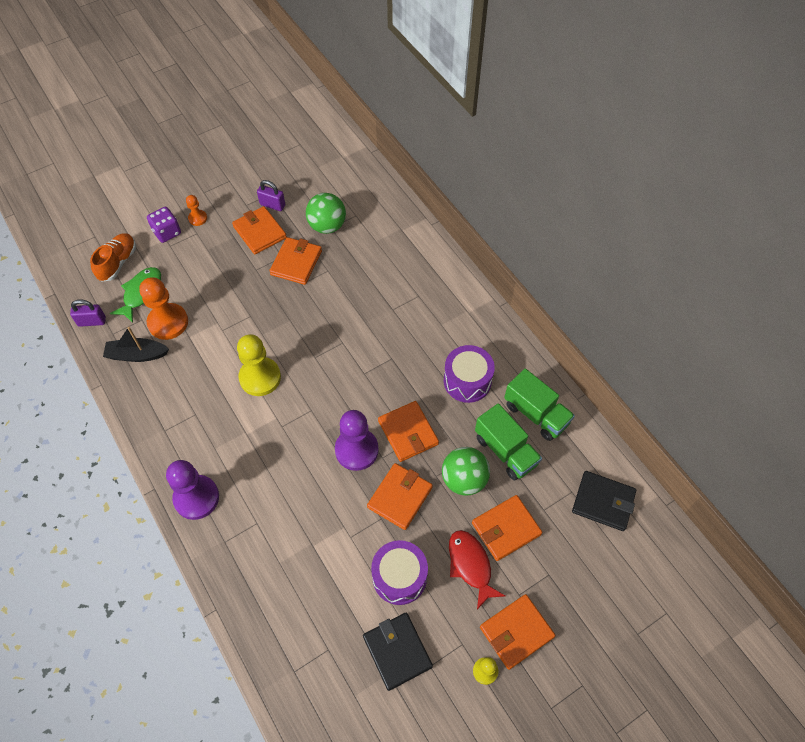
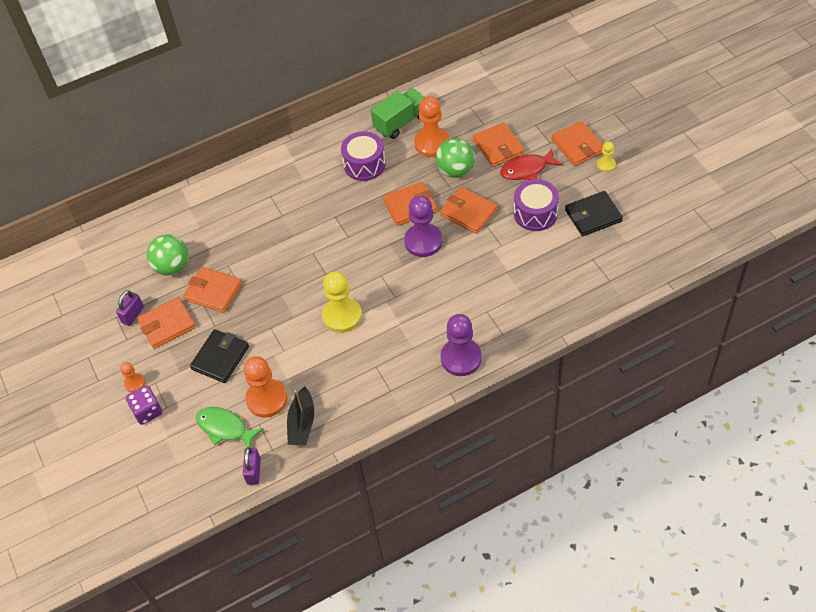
camera: 80 degrees left, 5 degrees down
(118, 263) = (179, 456): orange shoe -> none
(505, 451) = (432, 143): green truck -> orange pawn
(603, 502) = (479, 89): black wallet -> black wallet (220, 358)

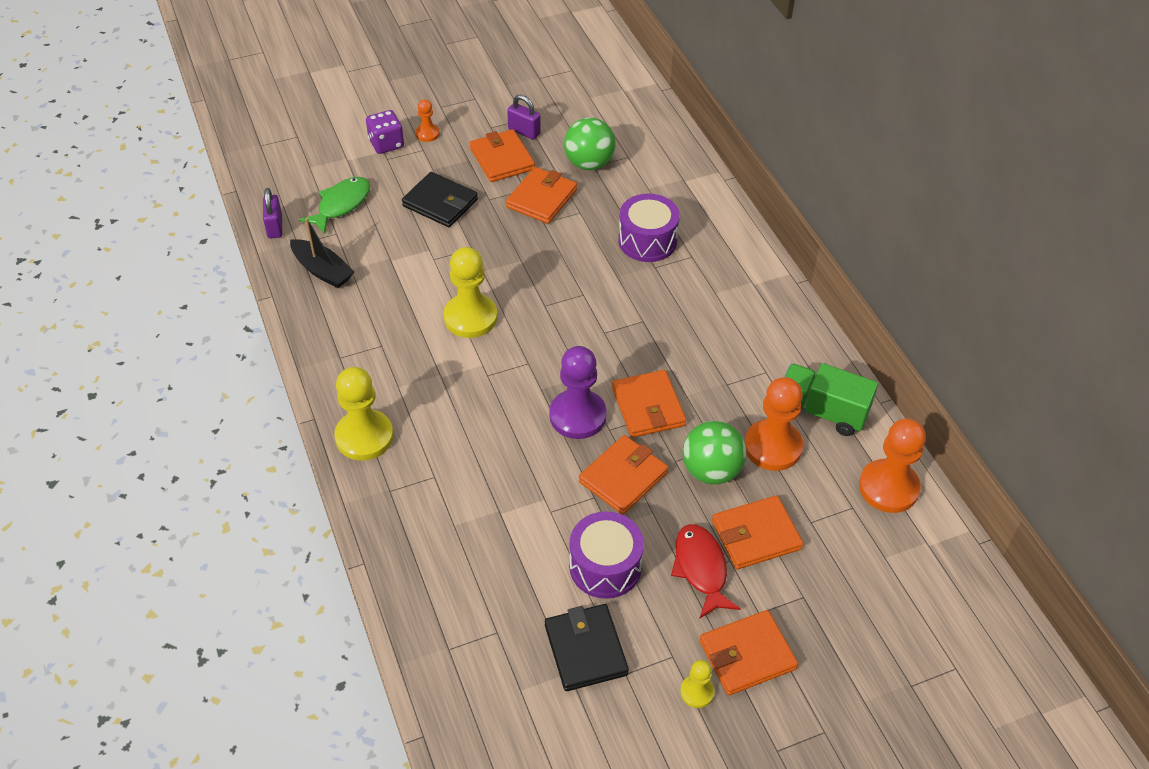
camera: 90 degrees right, 5 degrees down
(254, 471) = (275, 227): purple padlock -> purple padlock turned 75 degrees clockwise
(267, 399) = (368, 241): orange pawn -> orange pawn (888, 488)
(302, 423) = (322, 270): black boat -> black boat turned 150 degrees counterclockwise
(364, 164) = (737, 360): purple drum -> purple drum (647, 241)
(400, 122) = (821, 411): green truck -> green truck turned 150 degrees clockwise
(461, 358) = (364, 437): purple pawn -> yellow pawn

